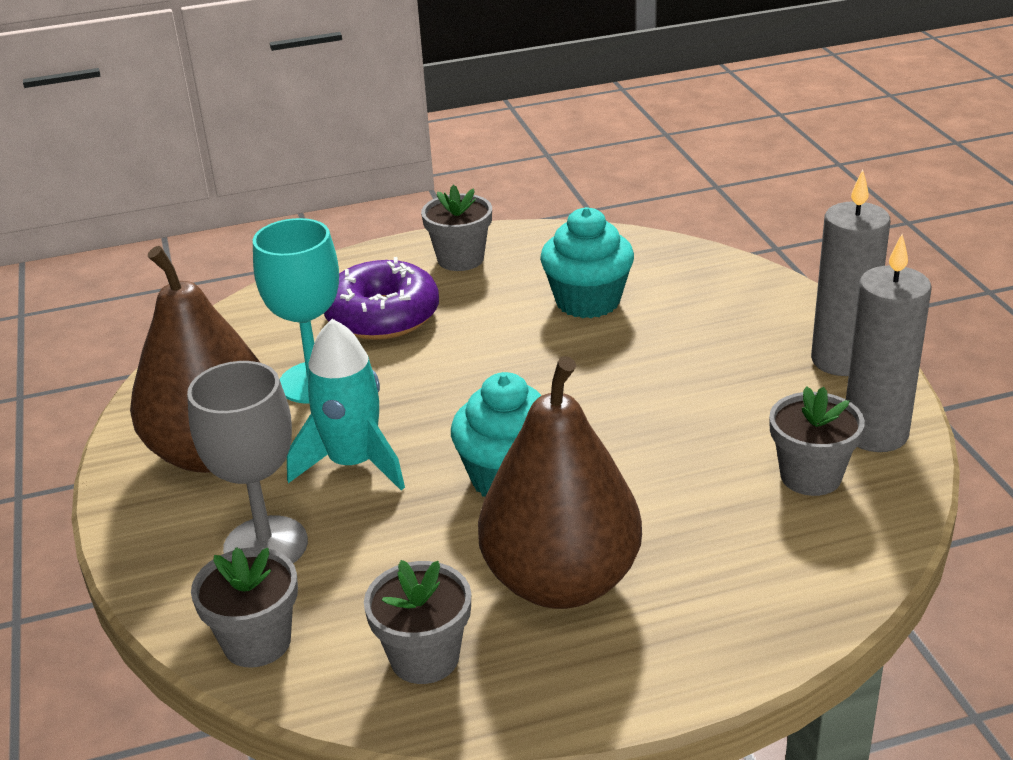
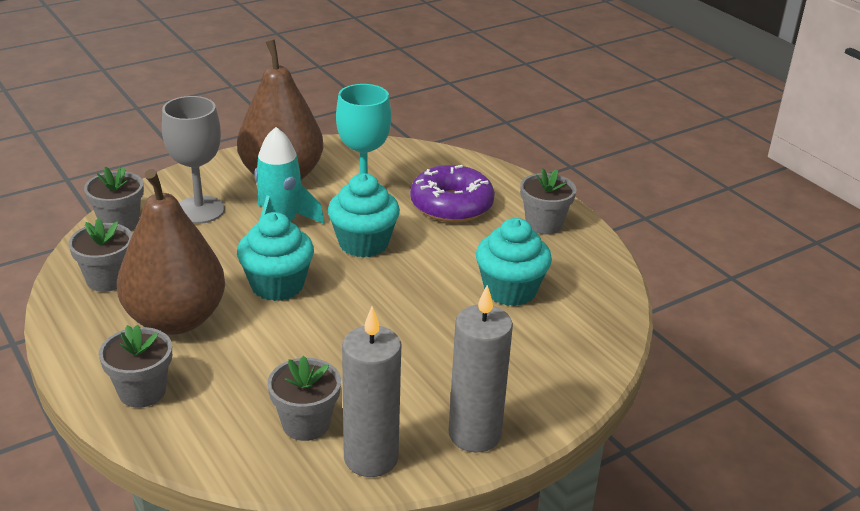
camera: 70 degrees right, 0 degrees up
(439, 395) = (363, 243): none -> turquoise cupcake
(724, 620) = (142, 391): none -> grey flower pot

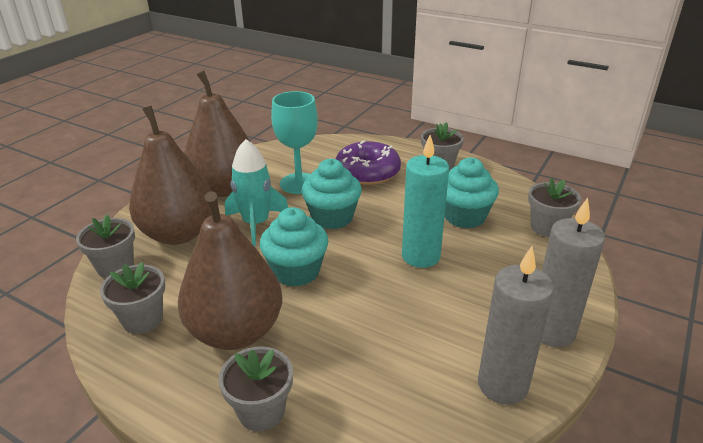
camera: 25 degrees left, 0 degrees up
(199, 210) = (179, 234): grey goblet -> brown pear
(306, 424) = (426, 378): grey flower pot -> grey flower pot (547, 227)
(416, 314) = (420, 256): none -> turquoise candle

